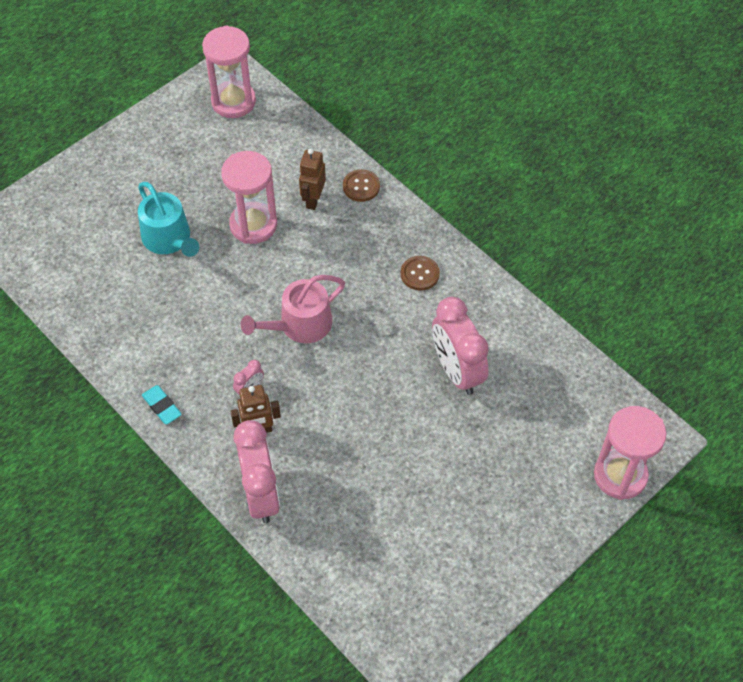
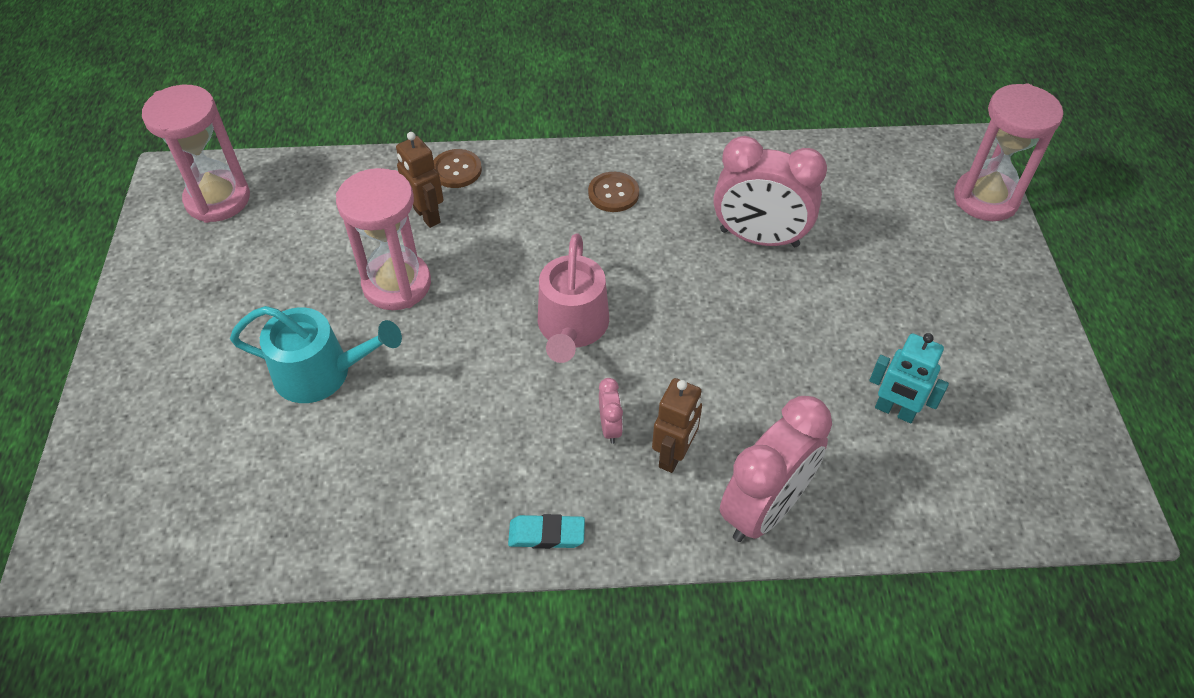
camera: 50 degrees left, 5 degrees down
(261, 494) = (764, 509): pink clock -> pink clock turned 105 degrees clockwise
(386, 520) = (894, 411): none -> turquoise robot

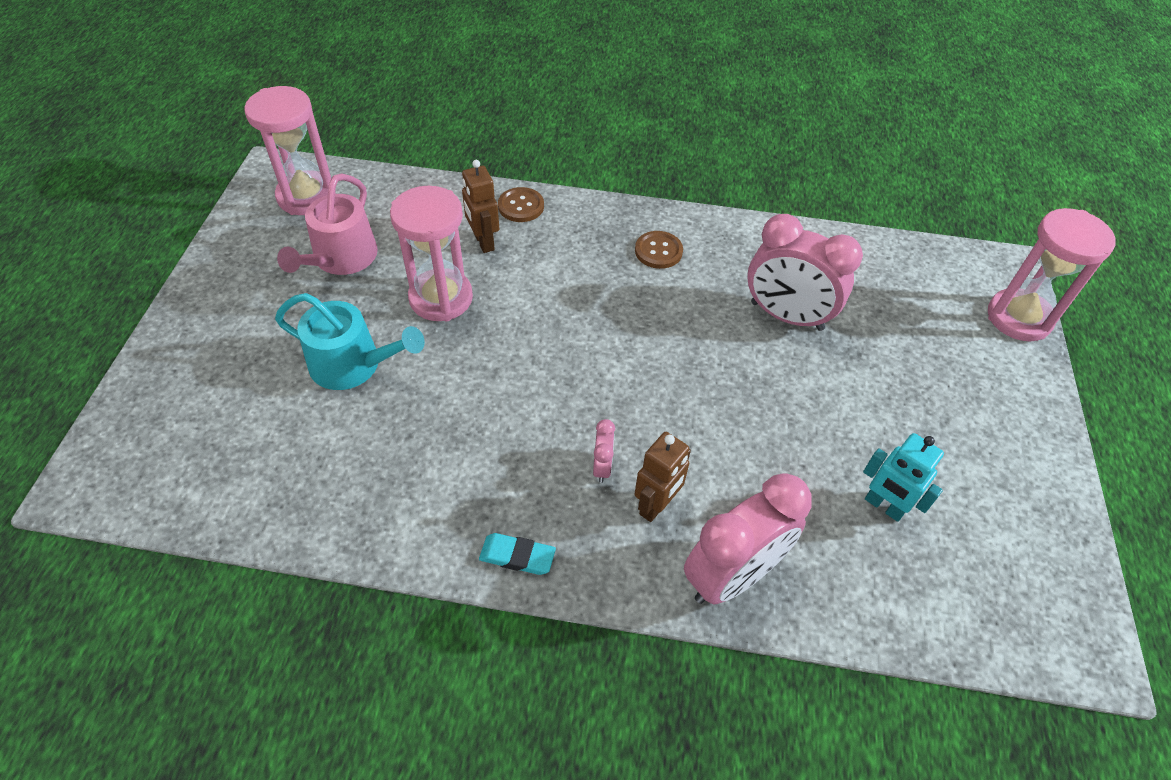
camera: 10 degrees right, 0 degrees up
(572, 327) = (590, 366): pink watering can -> pink watering can (341, 258)

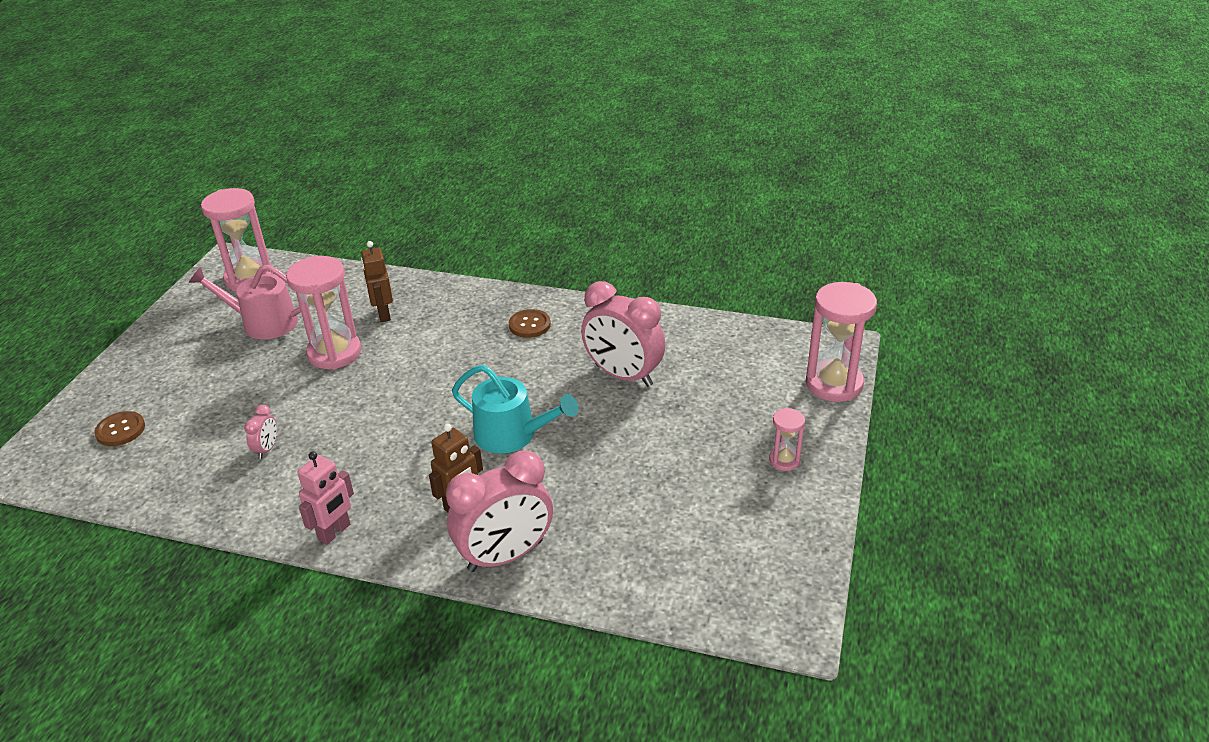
camera: 10 degrees right, 15 degrees down
(341, 258) = (263, 323): pink watering can -> pink watering can turned 75 degrees clockwise
(353, 364) = (248, 396): turquoise watering can -> turquoise watering can (512, 434)
(517, 556) = (334, 532): turquoise eraser -> pink robot
(521, 206) = (424, 289): brown button -> brown button (120, 430)
(602, 467) = (425, 475): pink clock -> pink clock (267, 449)
(884, 506) = (654, 515): turquoise robot -> none
(1001, 422) = (784, 460): none -> pink hourglass

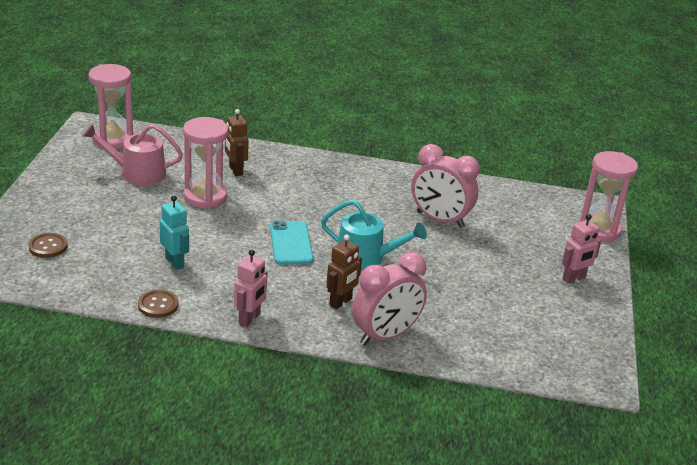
camera: 10 degrees left, 5 degrees down
(267, 449) = (175, 262): pink clock -> turquoise robot
(421, 416) = (291, 243): none -> turquoise phone
(529, 325) = (356, 182): brown button -> brown button (158, 305)
(784, 460) = (574, 279): pink hourglass -> pink robot

